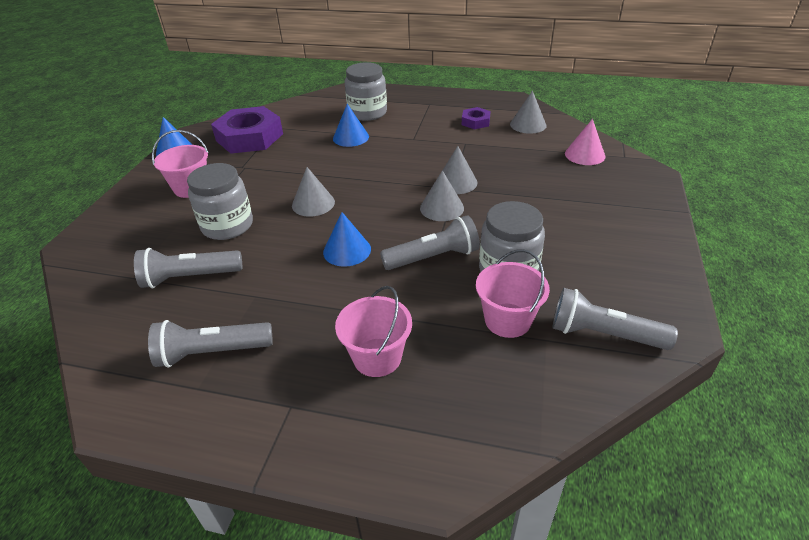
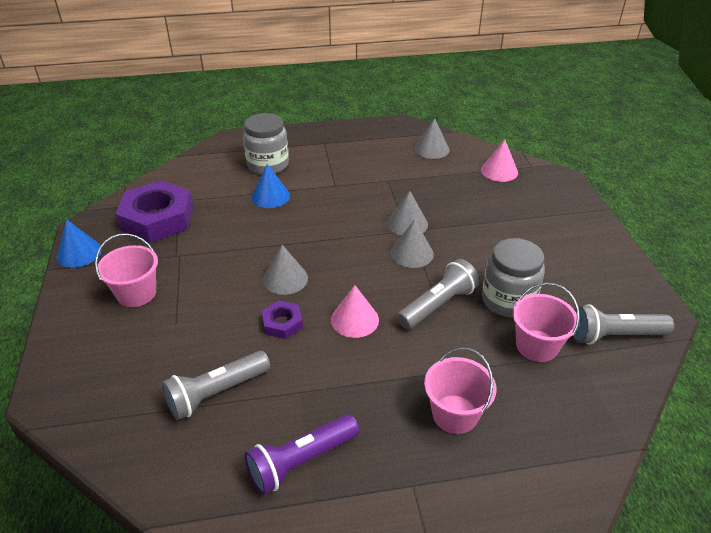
camera: 25 degrees left, 0 degrees up
(212, 352) = (301, 461): grey flashlight -> purple flashlight
(227, 226) = (212, 326): grey jar -> none
(347, 250) = (354, 319): blue cone -> pink cone
(475, 122) = (382, 155): purple nut -> purple nut (282, 323)

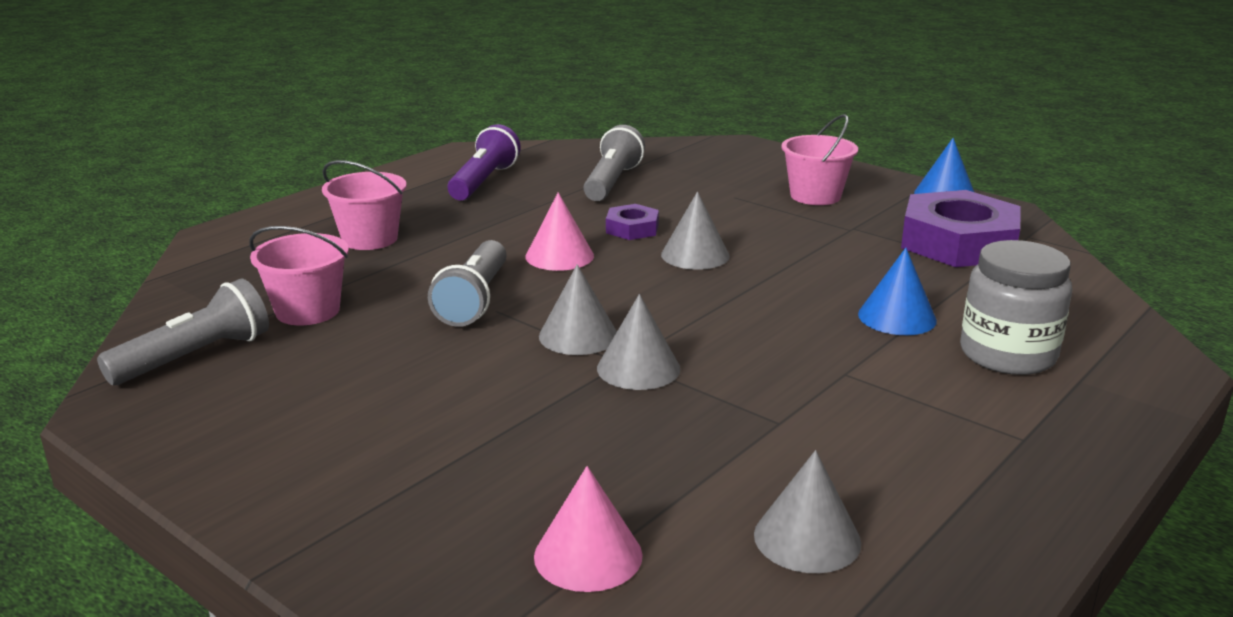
camera: 140 degrees right, 15 degrees down
(508, 300) = (379, 338): grey jar -> none

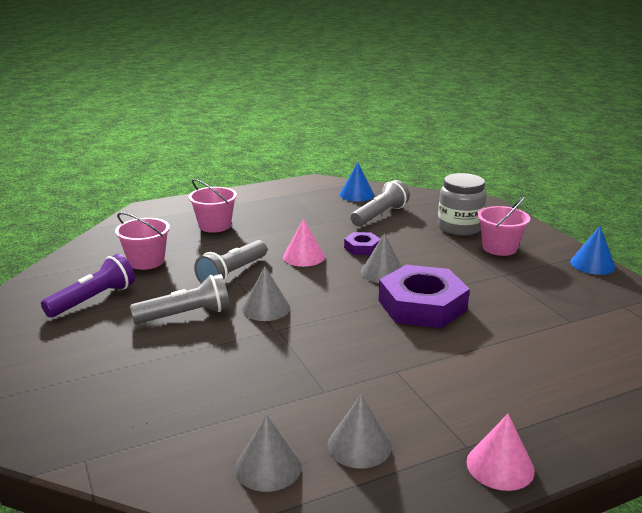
camera: 25 degrees right, 0 degrees up
(195, 357) = (73, 275): grey flashlight -> grey flashlight (185, 315)
(483, 182) = (307, 202): purple flashlight -> purple flashlight (93, 299)
(588, 555) = (146, 438): pink cone -> pink cone (500, 466)
(638, 368) = (279, 336): grey cone -> grey cone (359, 445)
(897, 317) = (468, 342): blue cone -> blue cone (356, 194)
(958, 242) = (566, 300): purple nut -> purple nut (422, 305)
(1007, 354) = (517, 386): grey jar -> grey jar (460, 227)

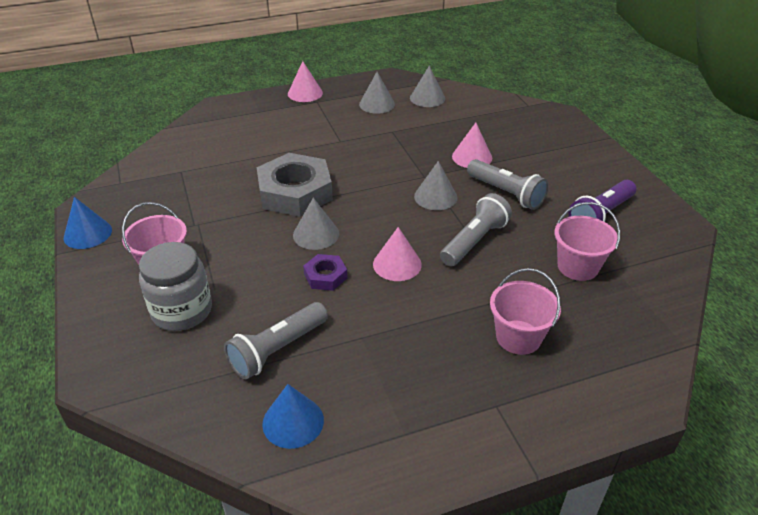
camera: 175 degrees left, 15 degrees up
(185, 315) = (506, 193): grey flashlight -> grey flashlight turned 120 degrees counterclockwise
(213, 356) = (472, 157): none -> pink cone
(422, 305) = (295, 192): purple nut -> grey nut

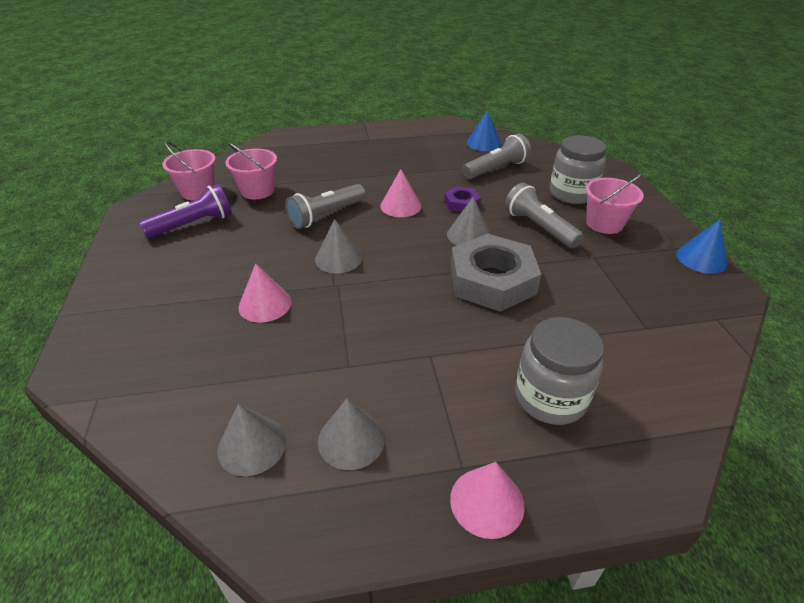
camera: 170 degrees left, 0 degrees up
(264, 129) = (550, 397): none -> grey jar
(506, 193) = (262, 254): grey flashlight -> grey flashlight (539, 228)
(518, 337) = (335, 161): pink bucket -> pink bucket (198, 192)

